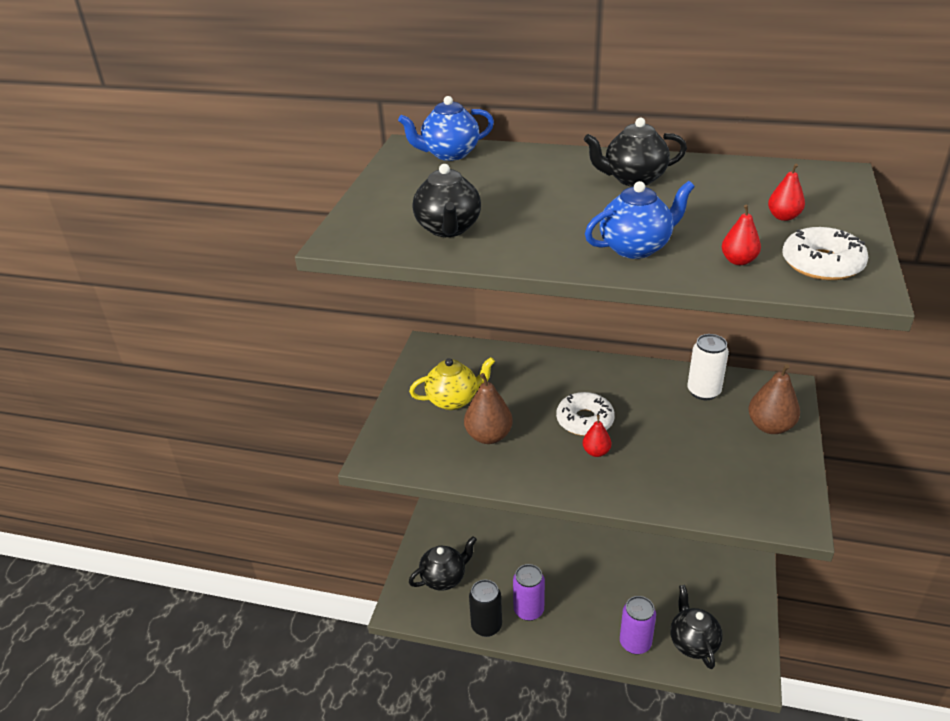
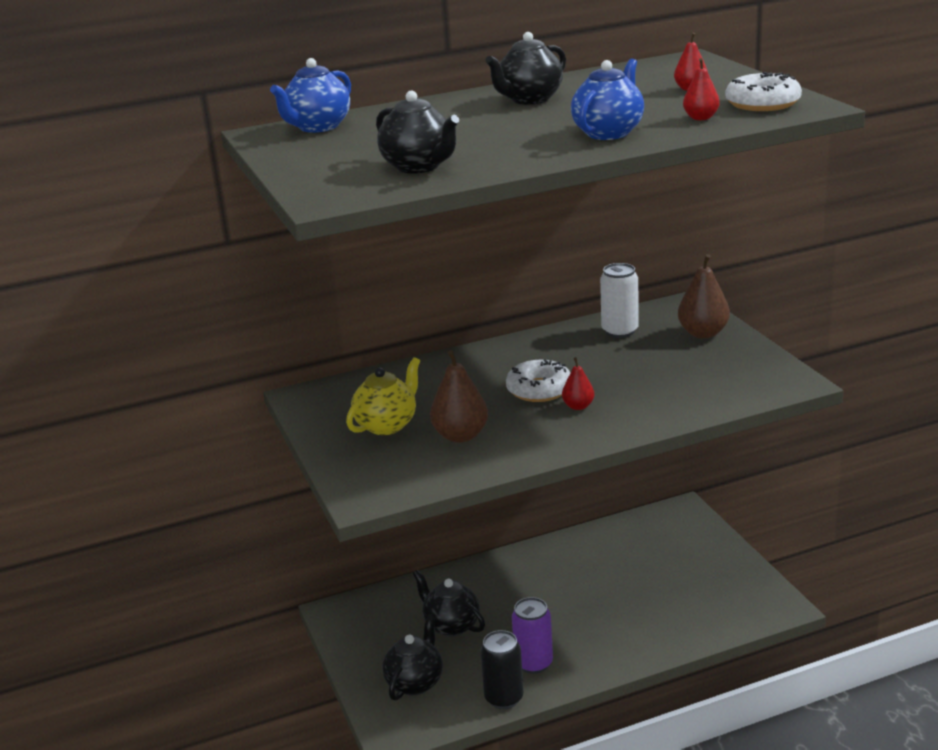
camera: 35 degrees left, 10 degrees down
(635, 643) = (661, 636): purple can -> none
(693, 642) = (710, 609): black teapot -> black teapot (451, 625)

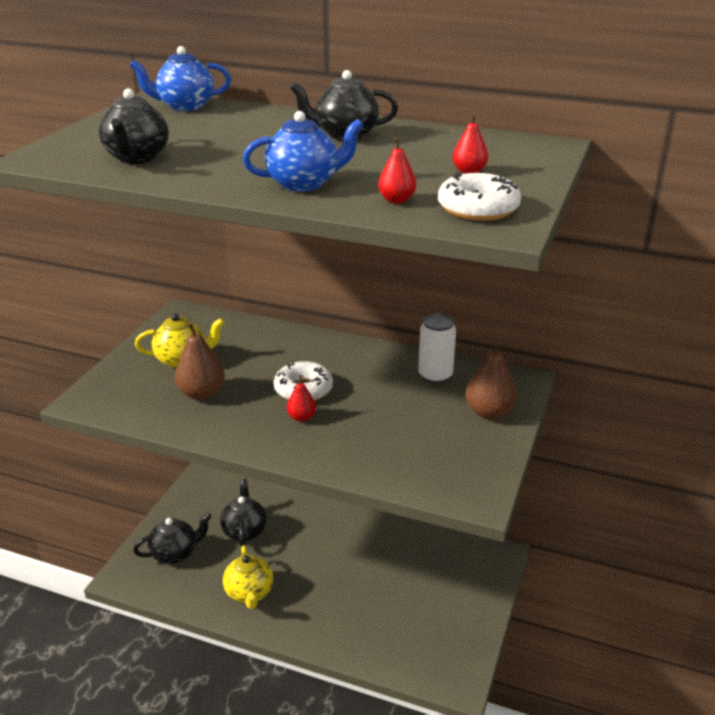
camera: 40 degrees right, 5 degrees up
(504, 698) = (201, 603): black can -> none
(534, 663) = (249, 593): purple can -> yellow teapot

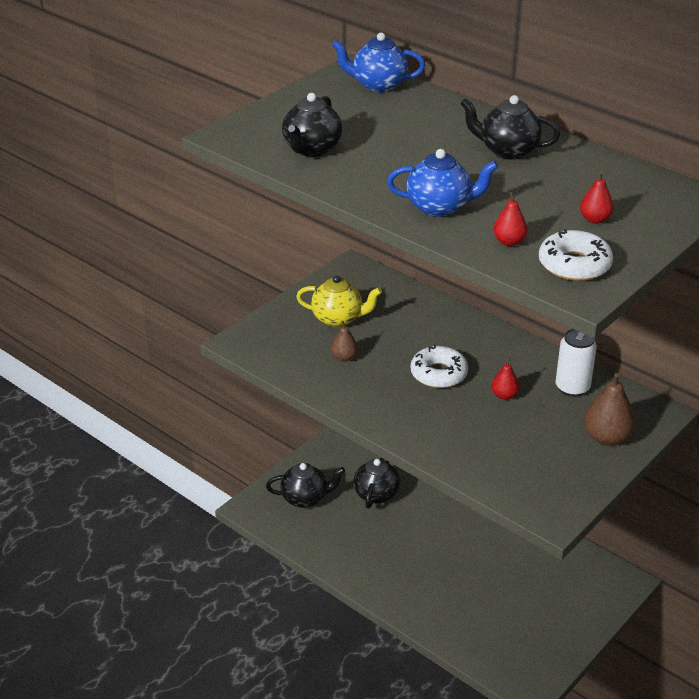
camera: 20 degrees right, 5 degrees up
(201, 393) = (344, 357): brown pear -> brown pear, size x0.58
(249, 593) = (362, 553): yellow teapot -> none
(301, 417) = (426, 402): red pear -> red pear (504, 395)

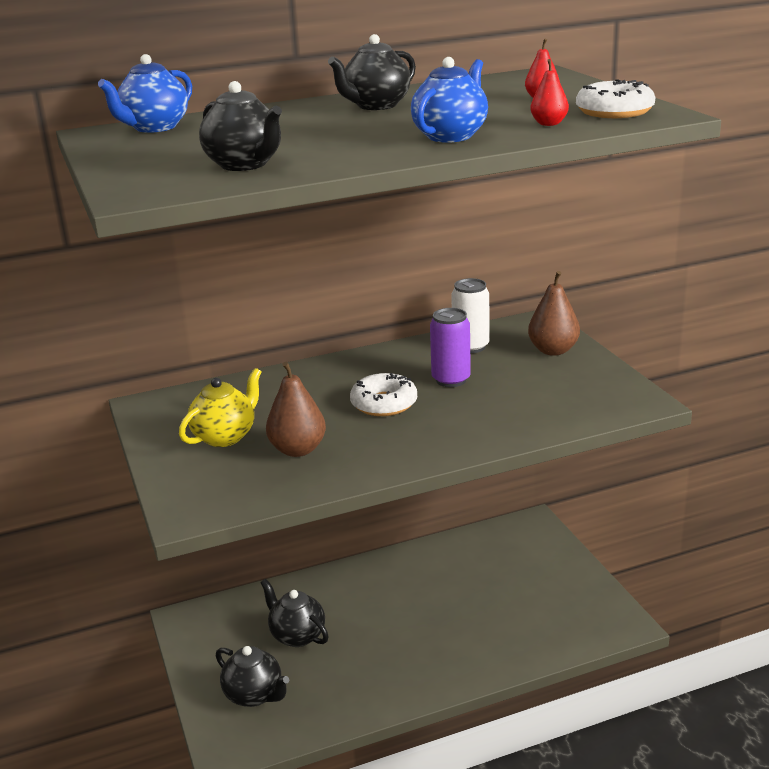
camera: 60 degrees left, 10 degrees down
(305, 498) = (254, 695): black teapot -> black teapot turned 105 degrees clockwise
(344, 357) = (298, 450): brown pear -> brown pear, size x1.73
(504, 395) = (451, 380): red pear -> purple can

